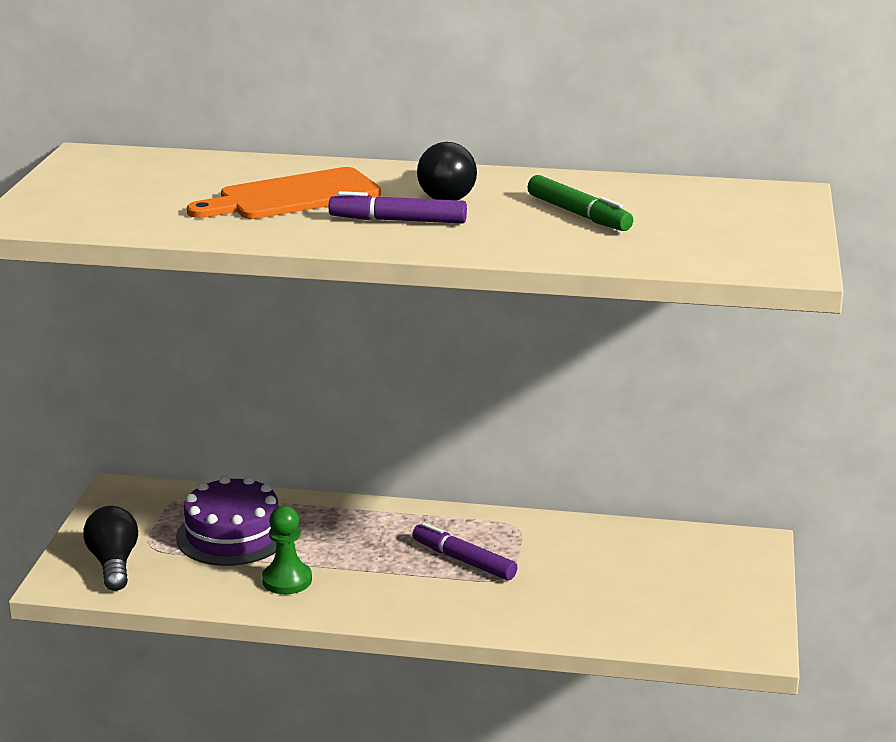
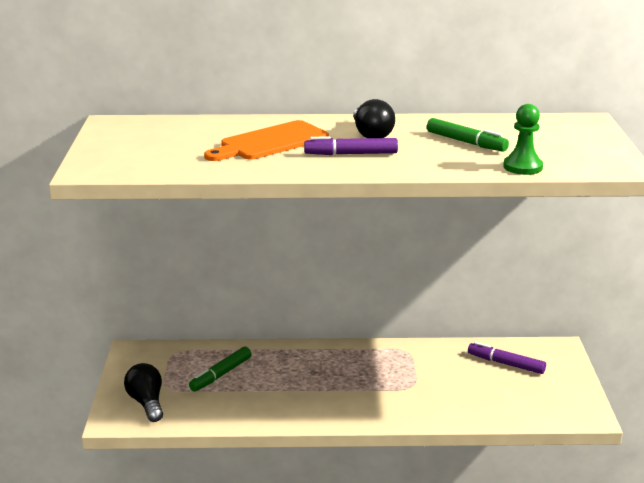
camera: 10 degrees left, 0 degrees up
(233, 534) = (221, 374): purple cake -> green marker
(287, 580) = (270, 402): green pawn -> green pawn (522, 167)
(464, 561) = (381, 377): purple marker -> purple marker (506, 364)

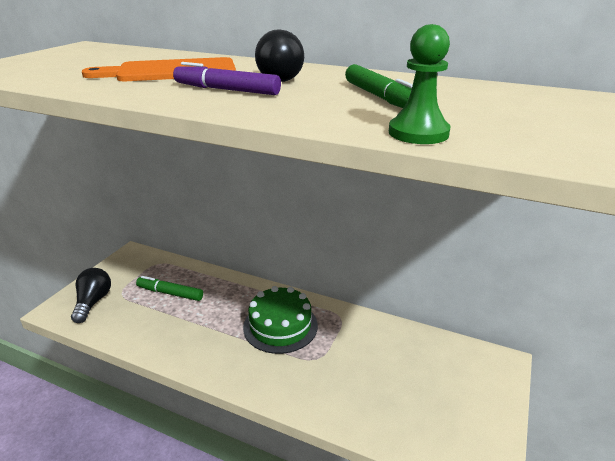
camera: 25 degrees right, 5 degrees up
(221, 374) = (170, 293): green marker -> green marker turned 45 degrees clockwise
(358, 371) = (280, 326): none -> green cake
(506, 364) = (429, 364): purple marker -> none

